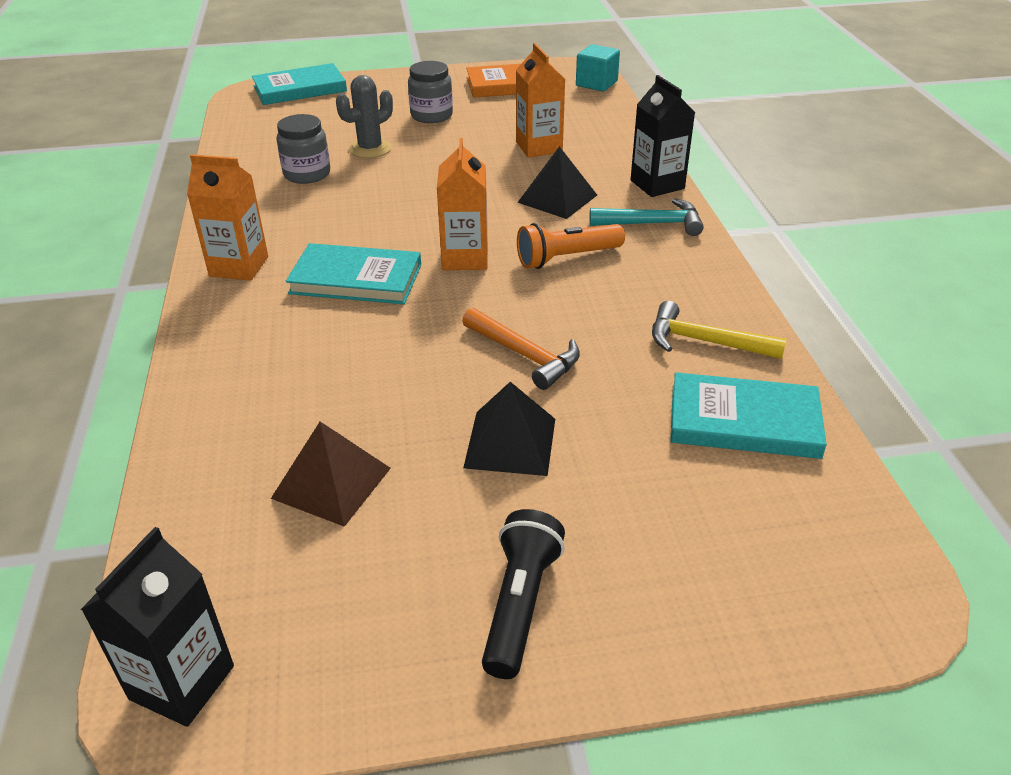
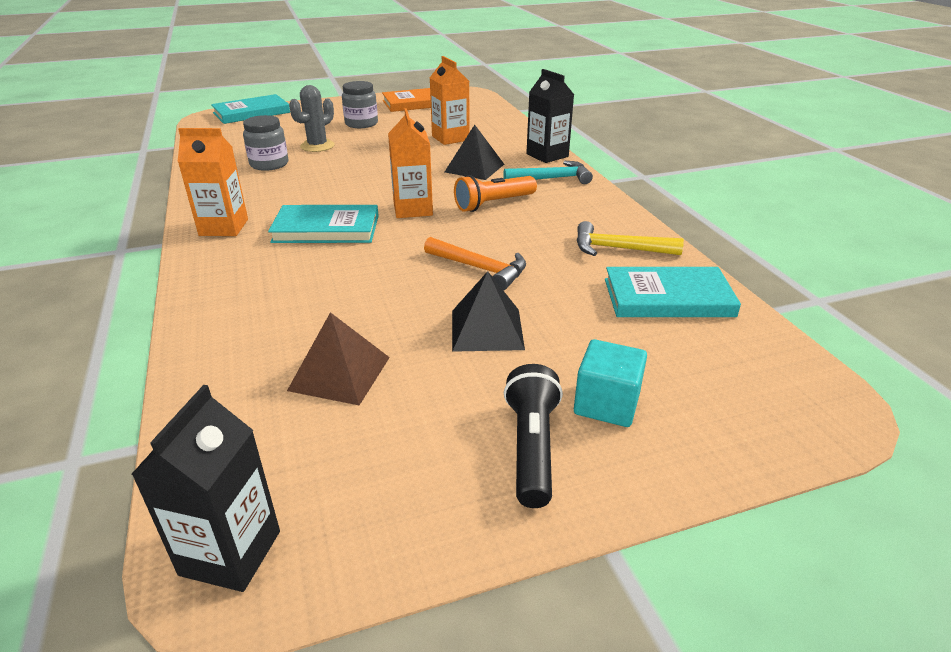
camera: 10 degrees left, 5 degrees down
(596, 84) = (482, 100): turquoise cube -> turquoise cube (606, 404)

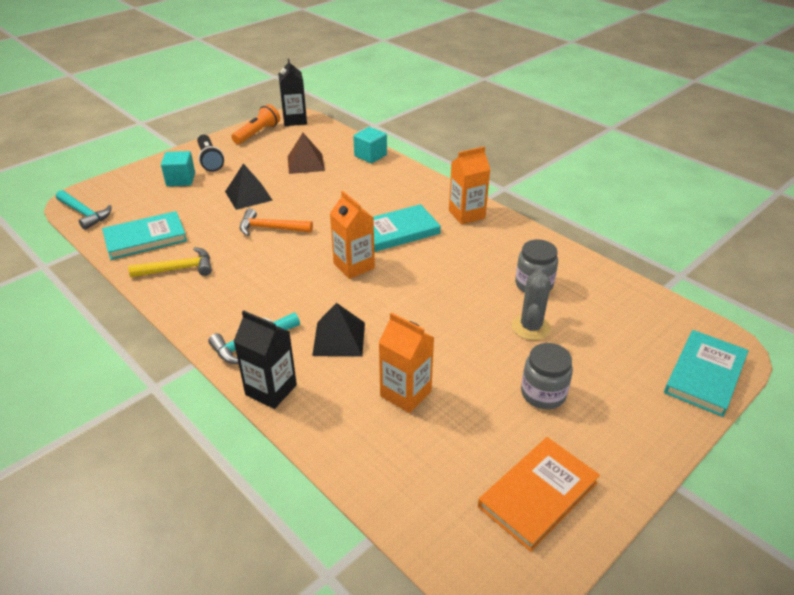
camera: 155 degrees right, 5 degrees up
(208, 356) = (370, 156): none -> turquoise cube
(493, 204) = (292, 290): orange flashlight -> orange flashlight (257, 133)
(793, 370) = (84, 214): none -> turquoise hammer

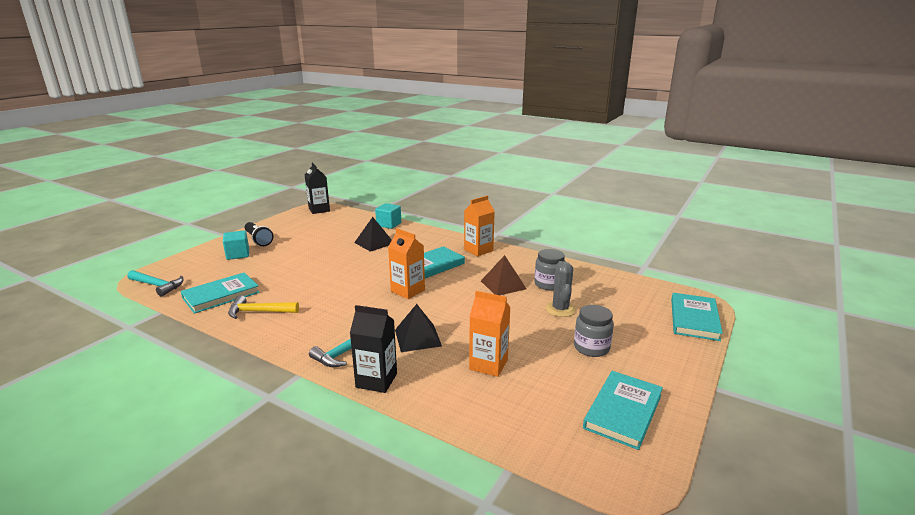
camera: 15 degrees left, 15 degrees down
(178, 269) = (259, 312): yellow hammer -> yellow hammer turned 150 degrees counterclockwise
(248, 195) = (301, 258): black pyramid -> black pyramid (374, 243)
(257, 133) = (292, 220): orange flashlight -> none
(271, 228) = (329, 276): orange hammer -> none
(305, 163) = (339, 234): brown pyramid -> brown pyramid (503, 285)
(538, 494) = (623, 411): orange book -> turquoise book

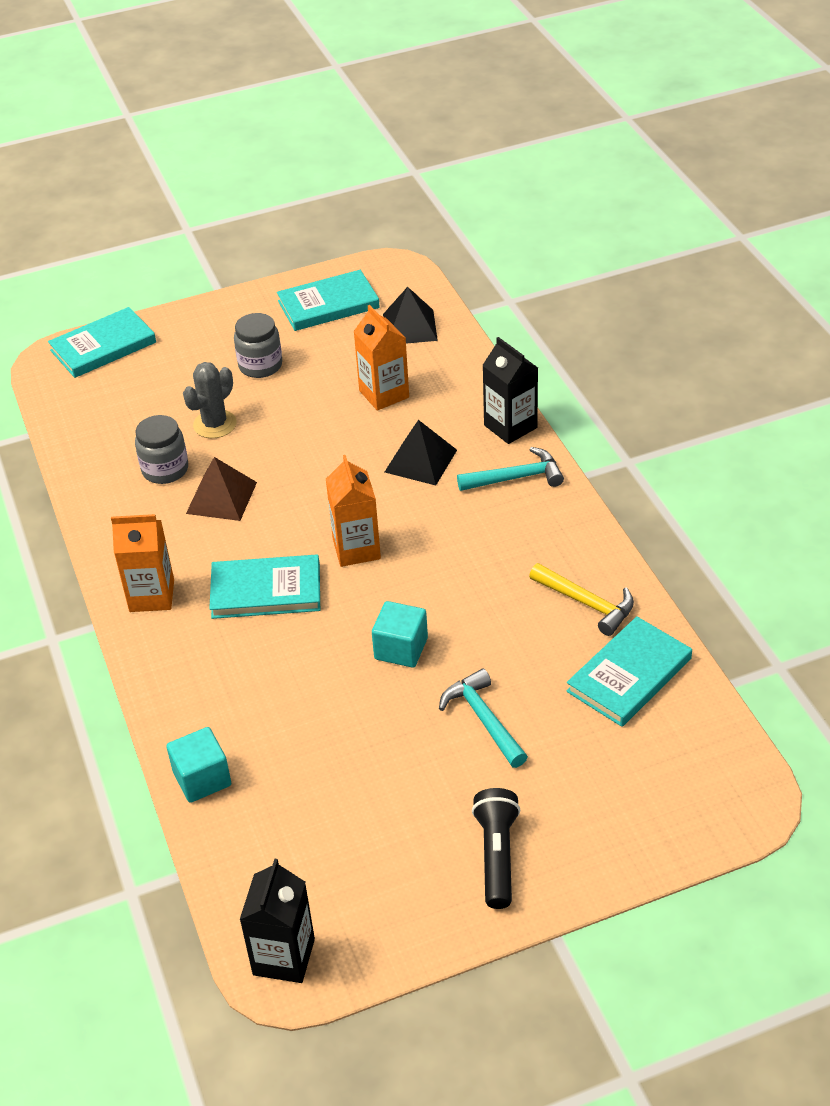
camera: 140 degrees left, 20 degrees up
(157, 286) = (729, 760): turquoise hammer -> turquoise hammer (484, 719)
(221, 295) = (629, 675): turquoise book -> turquoise book turned 45 degrees counterclockwise
(238, 254) = (560, 808): turquoise cube -> turquoise cube (401, 648)
(374, 243) = (291, 715): black pyramid -> black pyramid (410, 327)

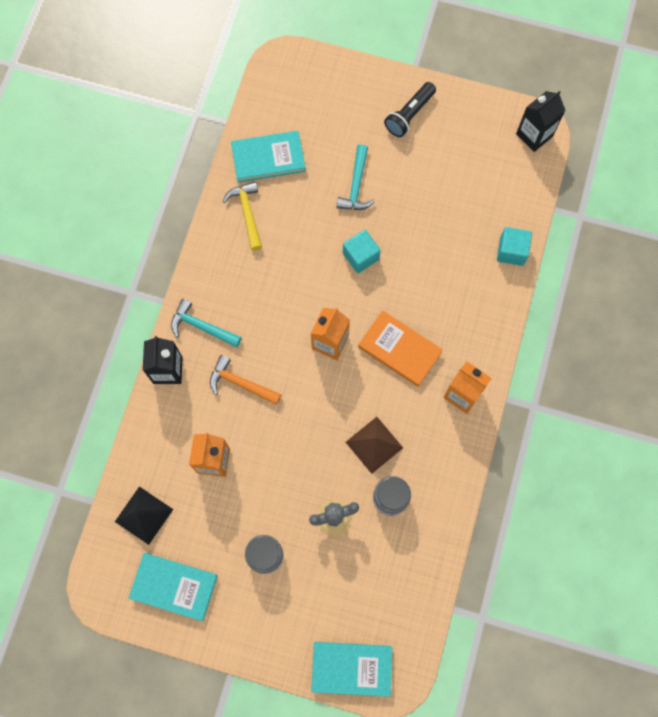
camera: 145 degrees left, 30 degrees up
(266, 591) = (399, 349): turquoise book -> orange book
(420, 461) = (241, 383): black pyramid -> orange hammer

